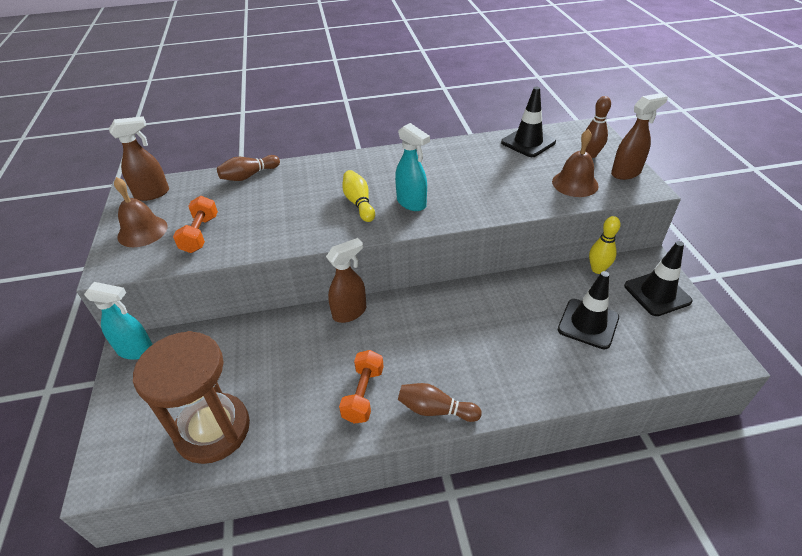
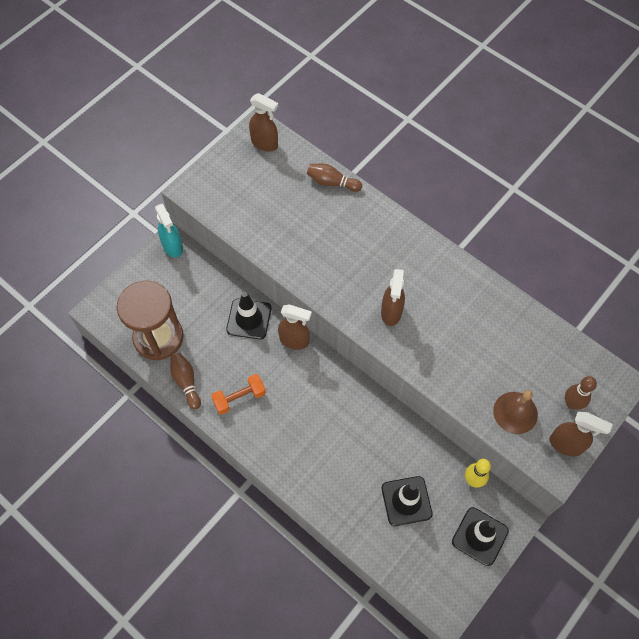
camera: 50 degrees right, 20 degrees up
(142, 231) = (229, 175): brown bell -> none
(200, 234) = (253, 210): orange dumbbell -> none
(359, 203) = (362, 278): yellow bowling pin -> none
(412, 203) = (391, 312): turquoise spray bottle -> brown spray bottle
(435, 410) = (259, 446): brown bowling pin -> brown bowling pin (186, 382)
(528, 142) = (548, 344): black traffic cone -> black traffic cone (249, 319)

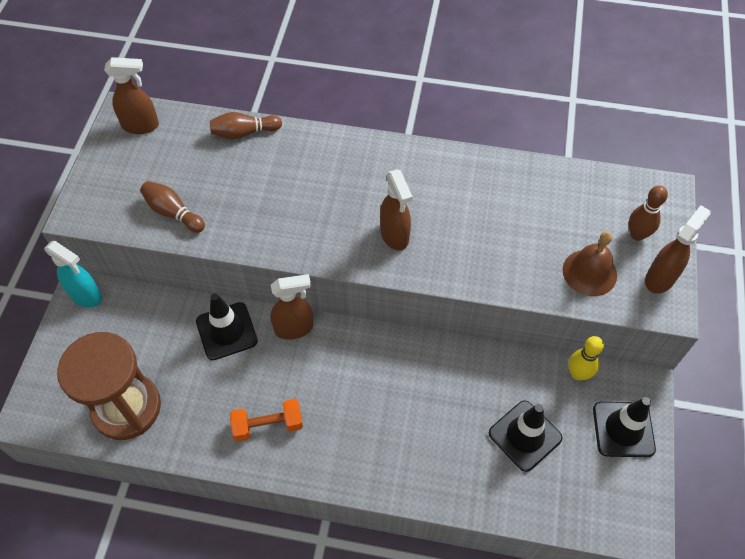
camera: 30 degrees left, 5 degrees down
(186, 382) = (192, 442): brown bowling pin -> brown bowling pin (173, 213)
(239, 398) = (268, 425): orange dumbbell -> orange dumbbell turned 45 degrees clockwise
(566, 444) = (660, 278): brown spray bottle -> brown spray bottle turned 45 degrees counterclockwise

